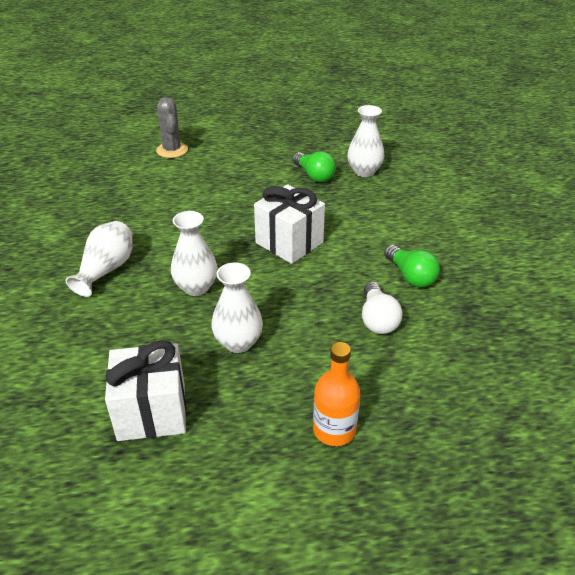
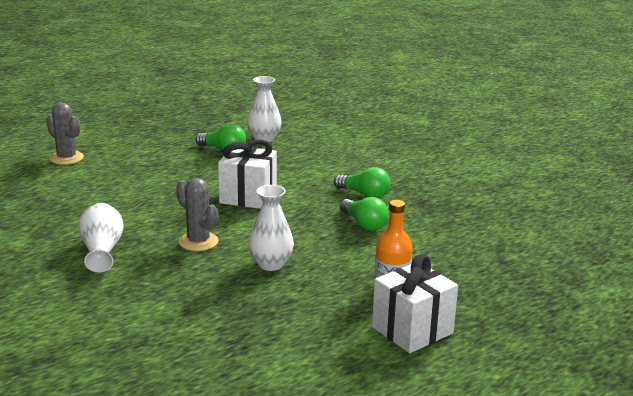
camera: 30 degrees left, 15 degrees down
(152, 412) = (245, 319): white gift -> white gift (412, 330)
(196, 287) = (198, 242): white vase -> grey cactus
(377, 319) = (364, 224): white light bulb -> green light bulb

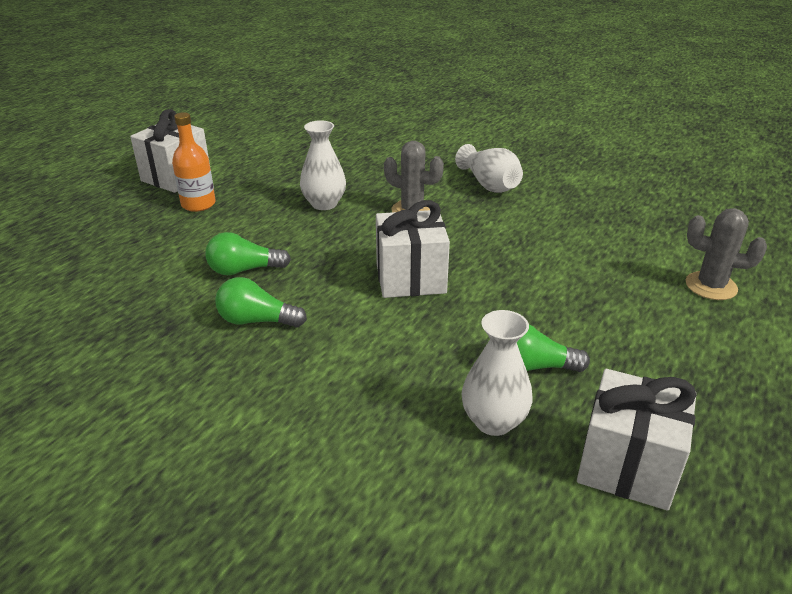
camera: 160 degrees right, 10 degrees up
(222, 120) = (627, 466): none -> white gift
(364, 224) = (244, 270): green light bulb -> green light bulb turned 45 degrees counterclockwise

